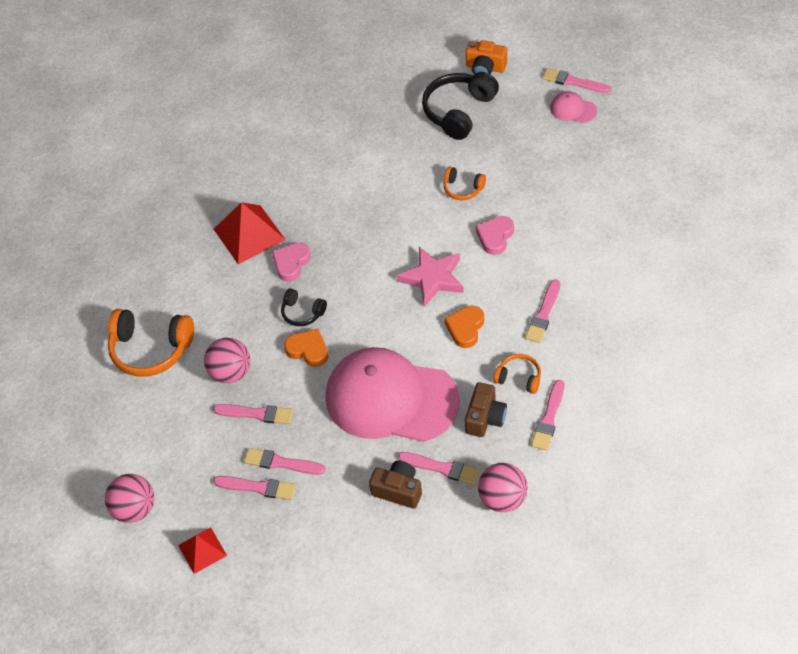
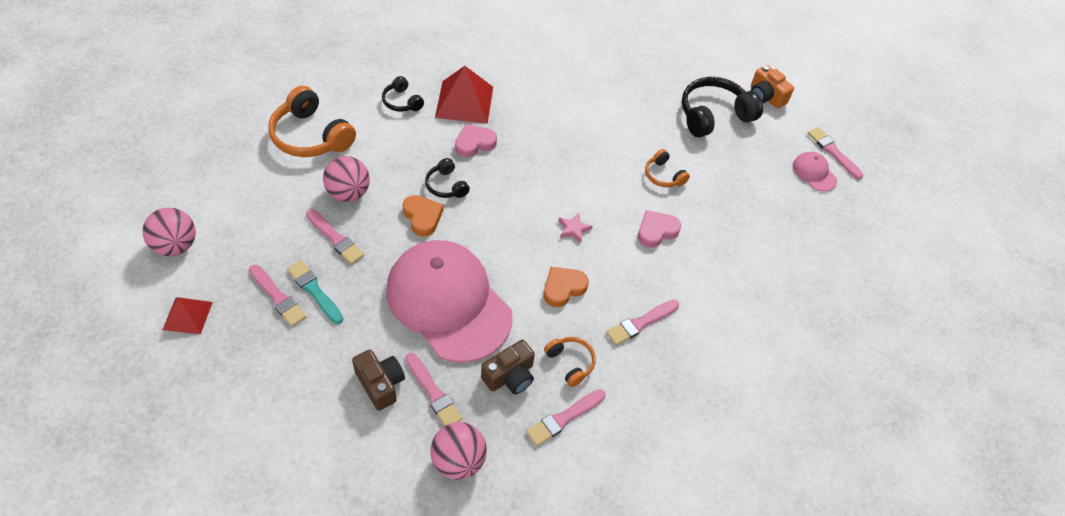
camera: 25 degrees right, 0 degrees up
(197, 269) = (402, 102): none -> black headphones
(281, 463) = (314, 291): pink brush -> turquoise brush
(432, 278) = (573, 229): pink star -> pink star, size x0.50

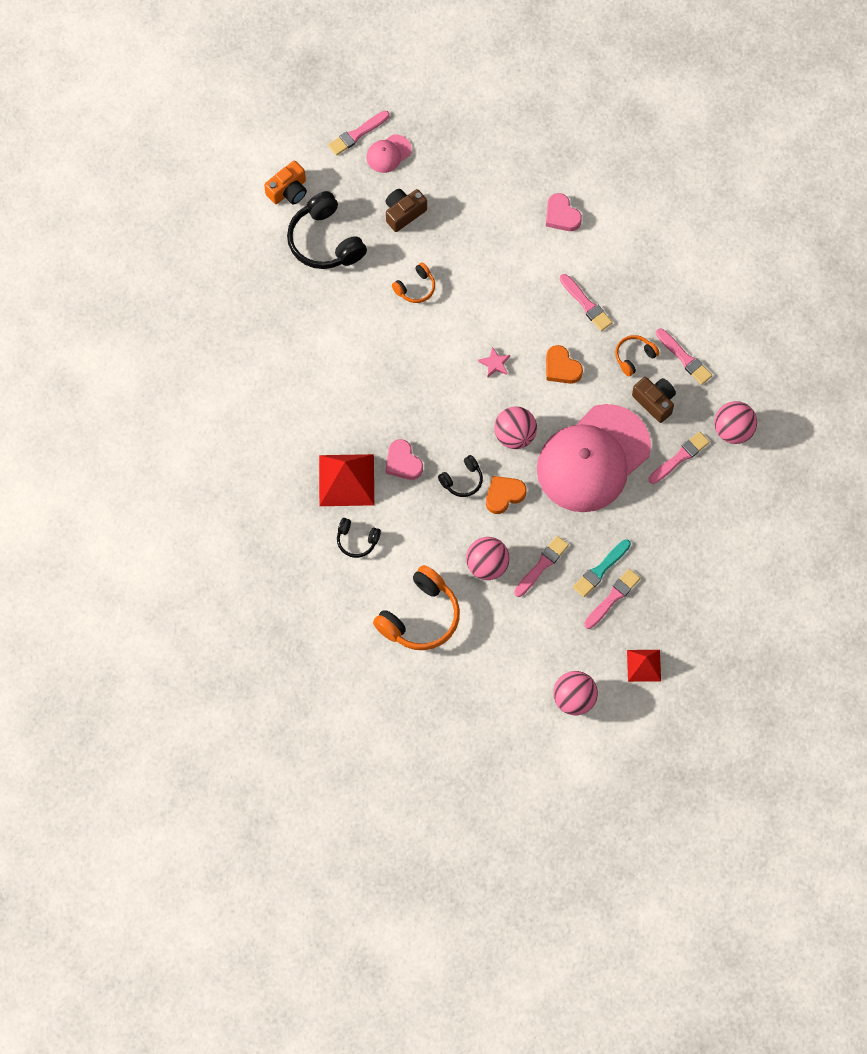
camera: 90 degrees left, 15 degrees up
(380, 384) = (679, 498): brown camera -> brown camera (404, 213)
(402, 102) = (357, 540): black headphones -> black headphones turned 60 degrees clockwise
(488, 235) = (515, 435): none -> pink ball
(656, 231) = (484, 293): pink heart -> pink heart (561, 215)

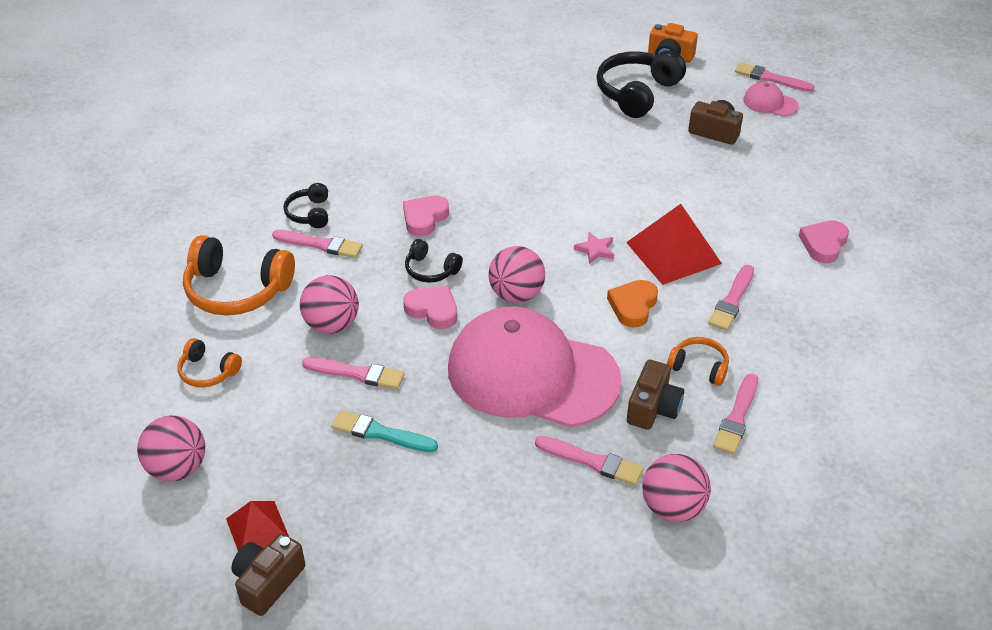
camera: 65 degrees right, 25 degrees down
(346, 480) = (378, 185): red pyramid -> red pyramid (673, 252)
(415, 288) = (638, 165): orange headphones -> orange headphones (208, 371)
(504, 495) = (433, 310): orange heart -> pink heart
(612, 598) = (345, 459): pink brush -> pink brush (320, 244)
(685, 671) = (268, 582): none -> brown camera

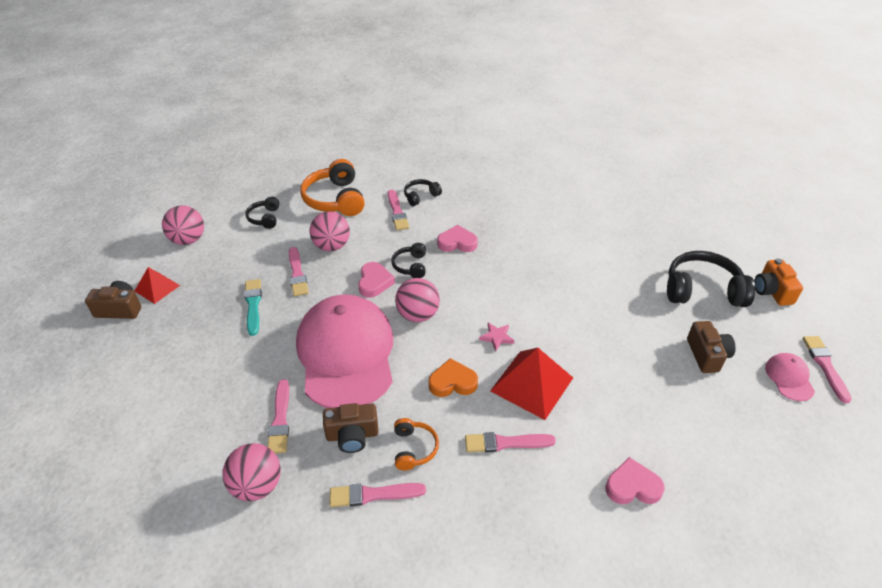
camera: 60 degrees right, 0 degrees up
(208, 371) = (265, 218): orange headphones -> black headphones

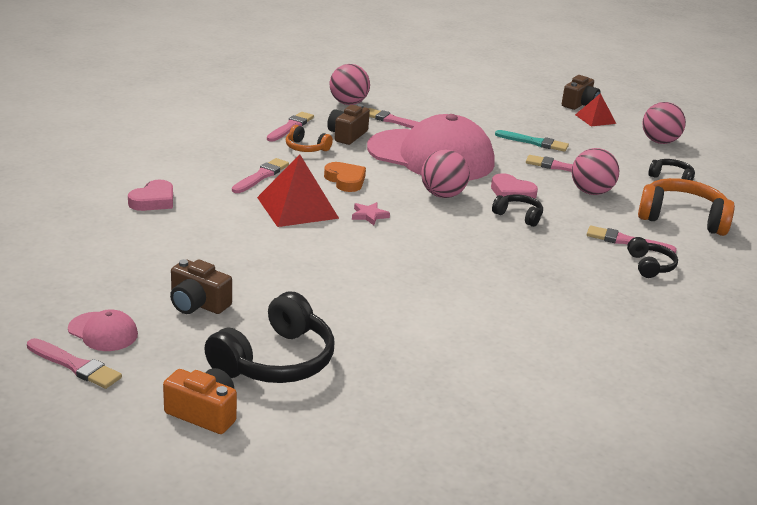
camera: 120 degrees right, 15 degrees down
(452, 382) = (345, 180): orange heart -> orange heart turned 60 degrees counterclockwise
(457, 243) = (533, 252): pink heart -> none

